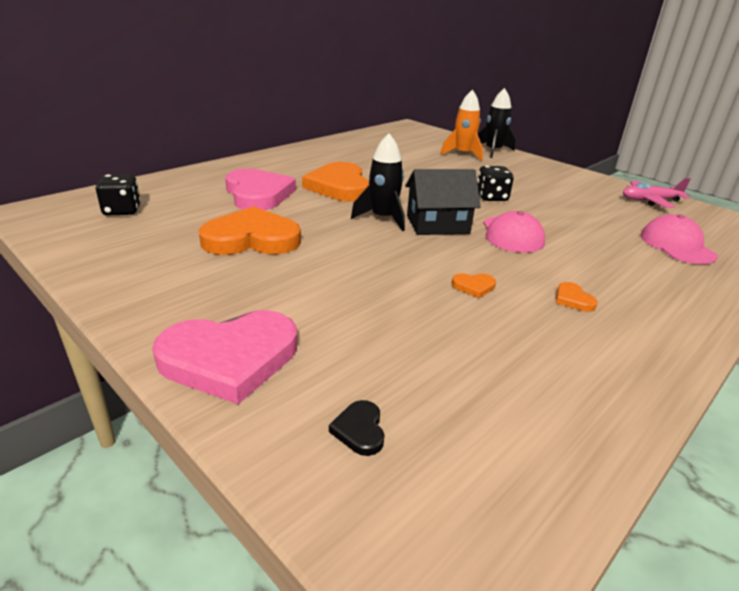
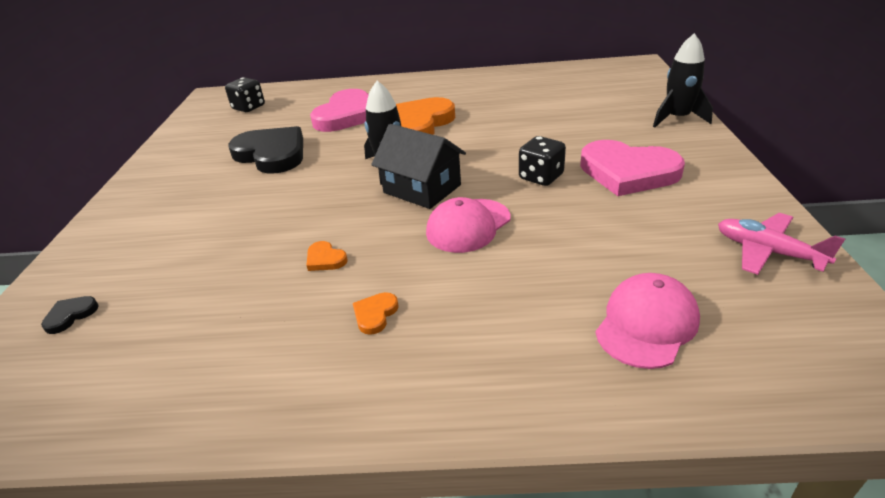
camera: 50 degrees right, 5 degrees up
(230, 358) = (111, 235): pink heart -> pink heart (628, 172)
(251, 239) = (272, 154): orange heart -> black heart
(462, 154) = (624, 115): orange rocket -> none

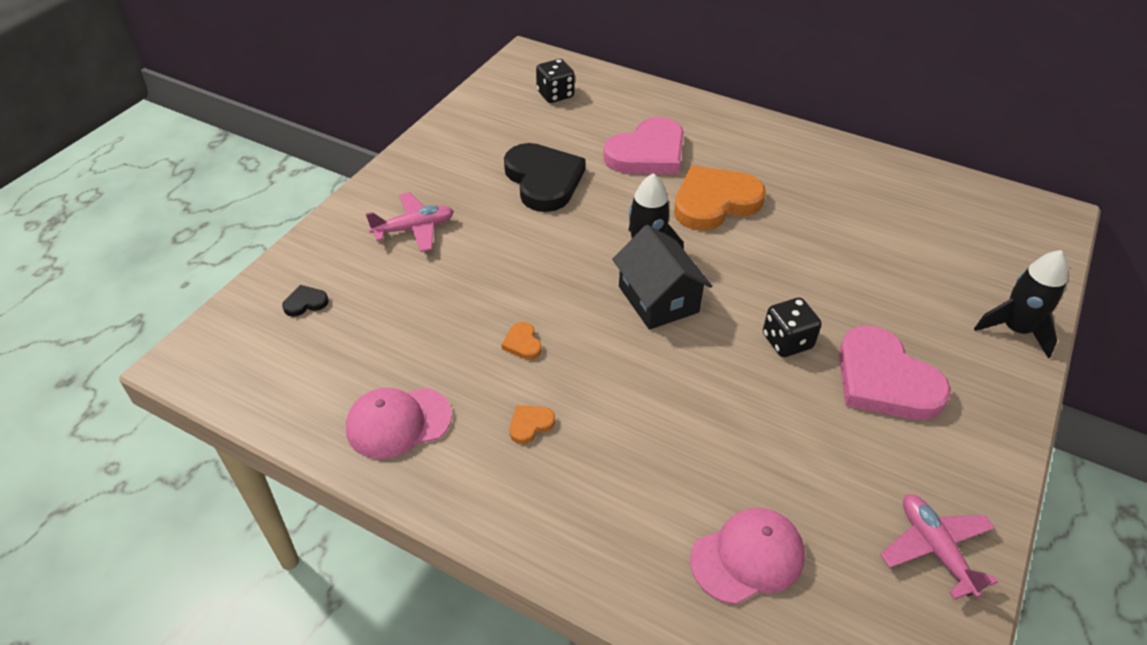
camera: 25 degrees right, 10 degrees up
(167, 220) = (414, 229): none -> pink plane
(468, 225) = (671, 368): pink cap -> pink cap (398, 422)

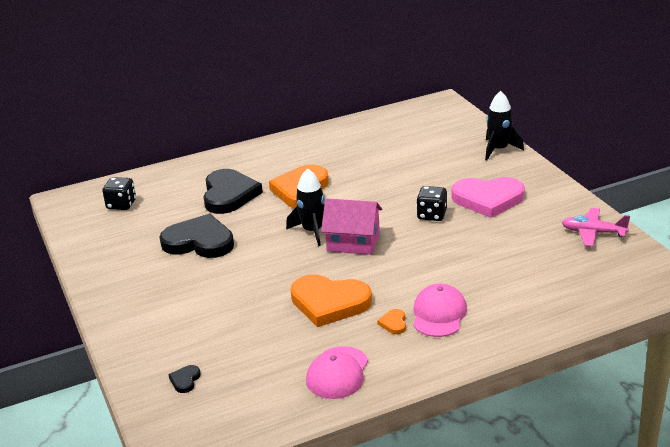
camera: 50 degrees left, 15 degrees down
(414, 229) = (174, 309): pink plane -> none
(522, 343) = (329, 303): orange heart -> orange heart, size x2.48
(647, 153) = (229, 195): pink heart -> black heart
(658, 299) = (353, 242): black house -> pink house
(747, 557) = (548, 287): pink cap -> pink cap (439, 314)

